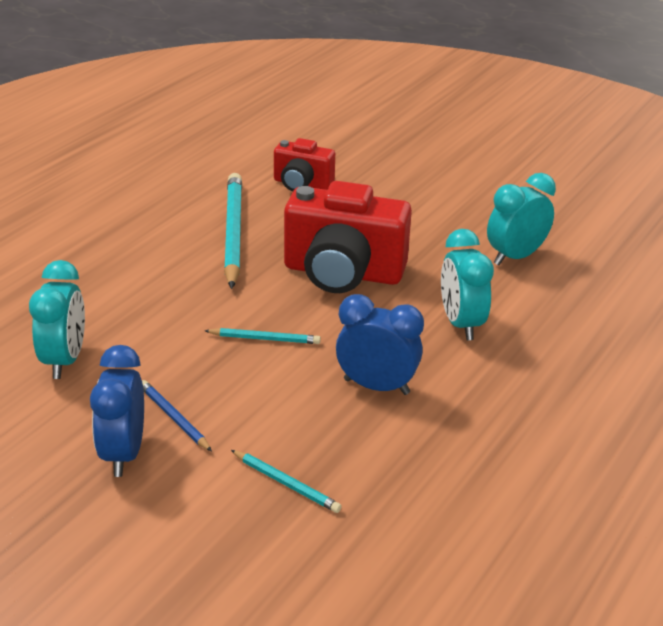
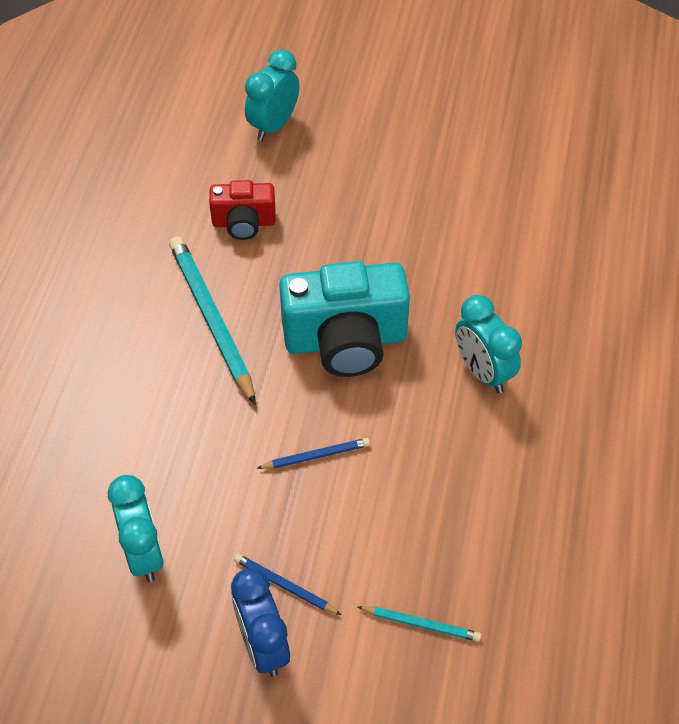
camera: 20 degrees left, 20 degrees up
(264, 339) = (316, 456): turquoise pencil -> blue pencil
(343, 273) = (345, 341): red camera -> turquoise camera
(376, 386) = (444, 479): blue clock -> none
(515, 257) = (494, 262): turquoise clock -> turquoise clock (273, 125)

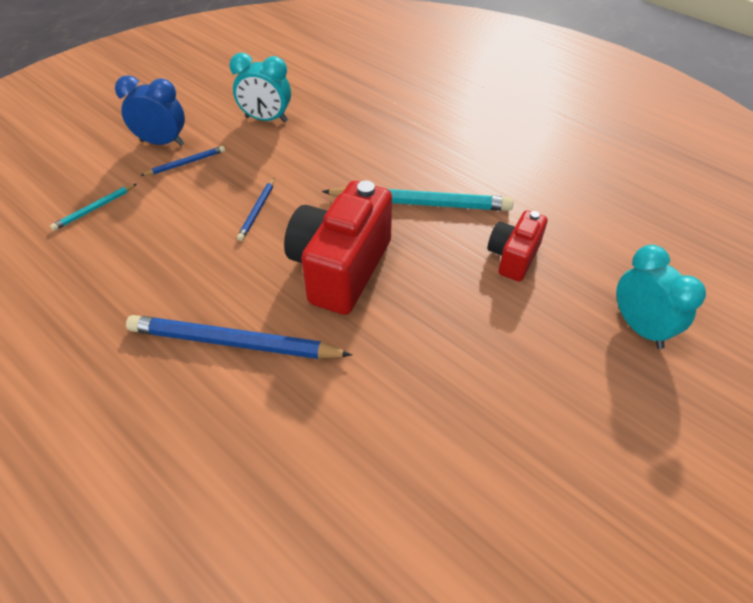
camera: 120 degrees right, 5 degrees down
(345, 341) = (340, 268): turquoise camera -> red camera
(482, 372) = (234, 342): turquoise clock -> blue pencil

